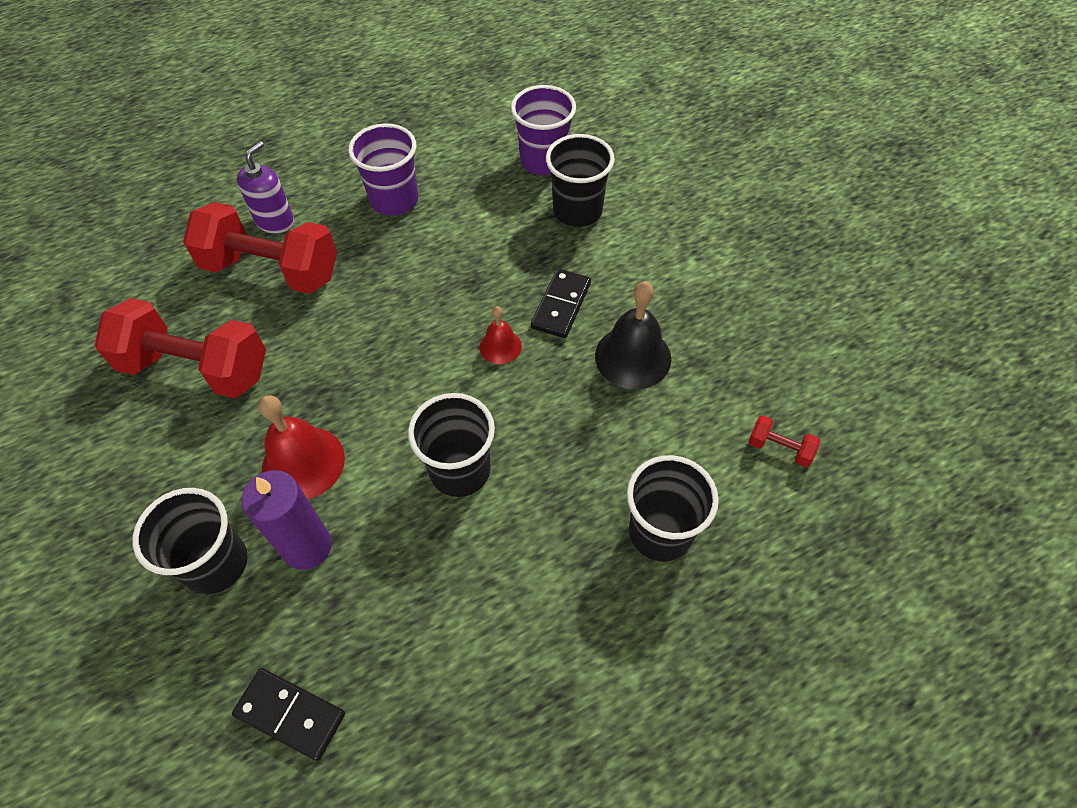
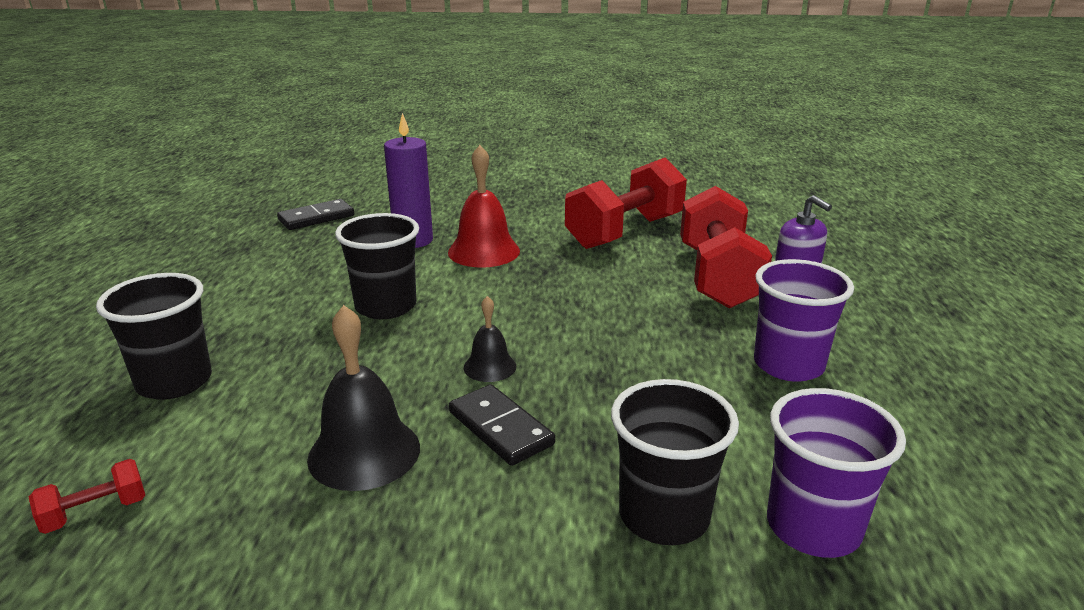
camera: 120 degrees right, 30 degrees down
(216, 563) = (445, 215): black cup -> none
(272, 270) = (718, 277): red dumbbell -> red dumbbell turned 45 degrees counterclockwise
(500, 346) = (490, 367): red bell -> black bell

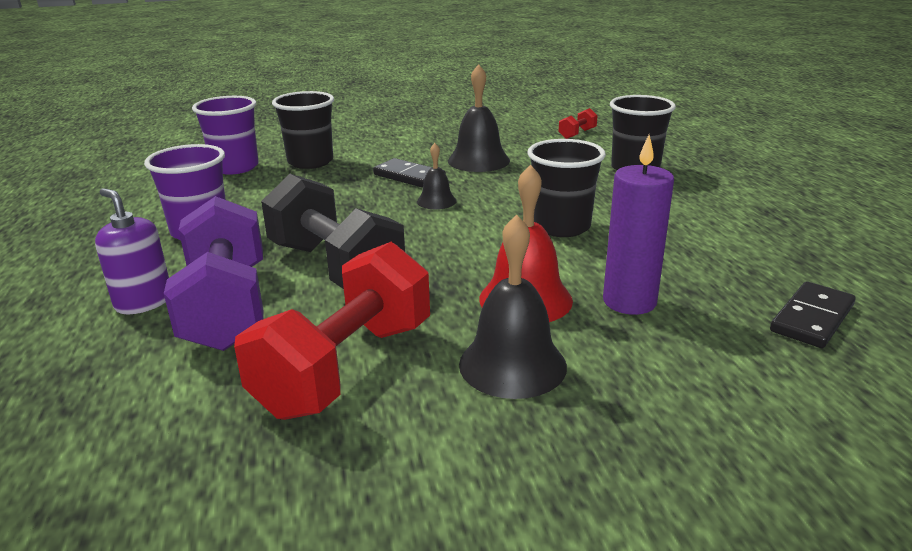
camera: 165 degrees right, 0 degrees up
(523, 221) = (512, 364): none -> black bell
(627, 296) = (335, 268): none -> black dumbbell
(718, 277) = (226, 307): red dumbbell -> purple dumbbell

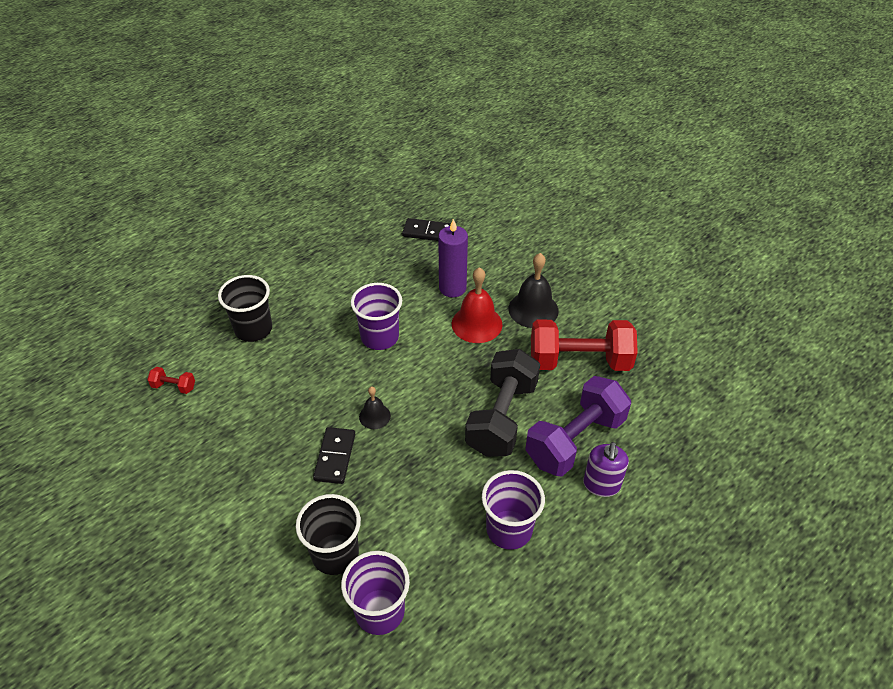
camera: 120 degrees left, 20 degrees up
(478, 160) = (275, 427): black bell -> none
(561, 227) = (379, 337): black cup -> purple cup

